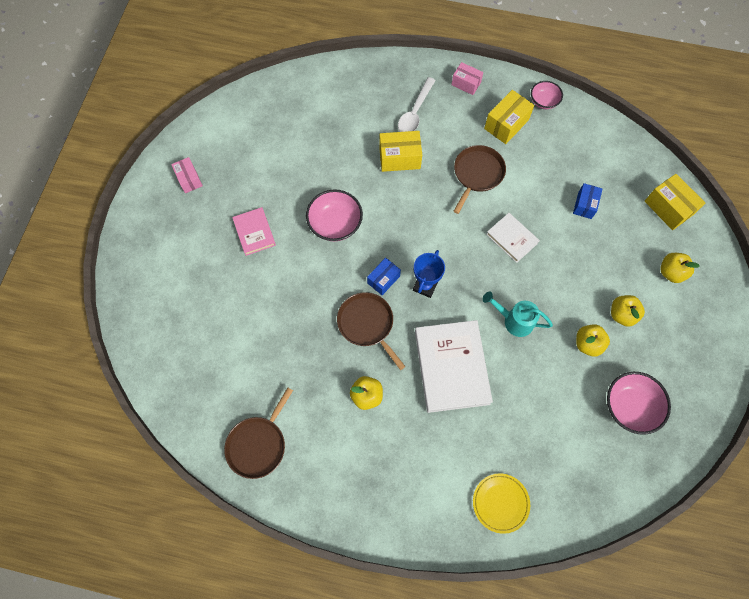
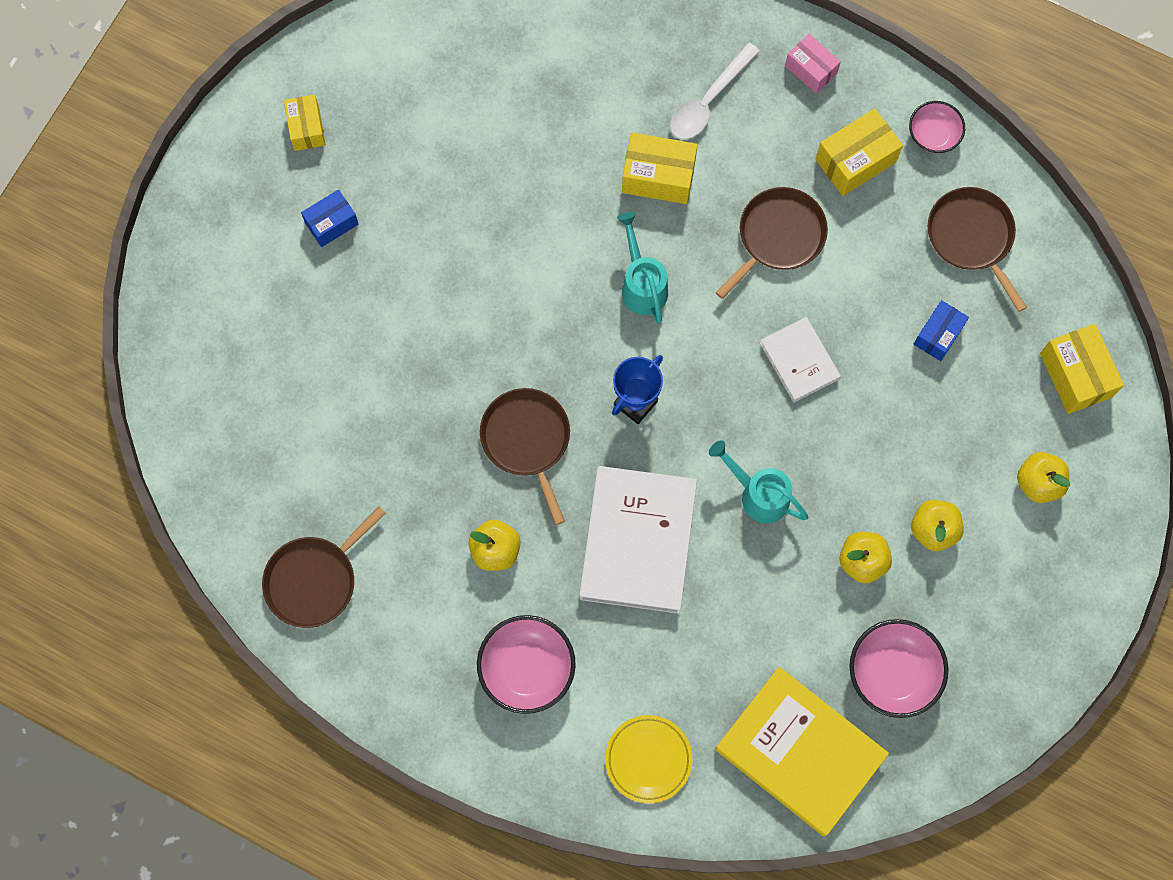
camera: 15 degrees right, 5 degrees up
(189, 179) = (306, 128): pink box -> yellow box
(254, 232) = (389, 246): pink book -> none
(335, 224) = (521, 264): pink bowl -> pink bowl (527, 669)
(383, 279) = (573, 376): blue box -> blue box (331, 223)
(408, 219) = (642, 285): none -> turquoise watering can
(584, 149) = (972, 237): none -> brown pan
(591, 471) = (800, 752): none -> yellow book

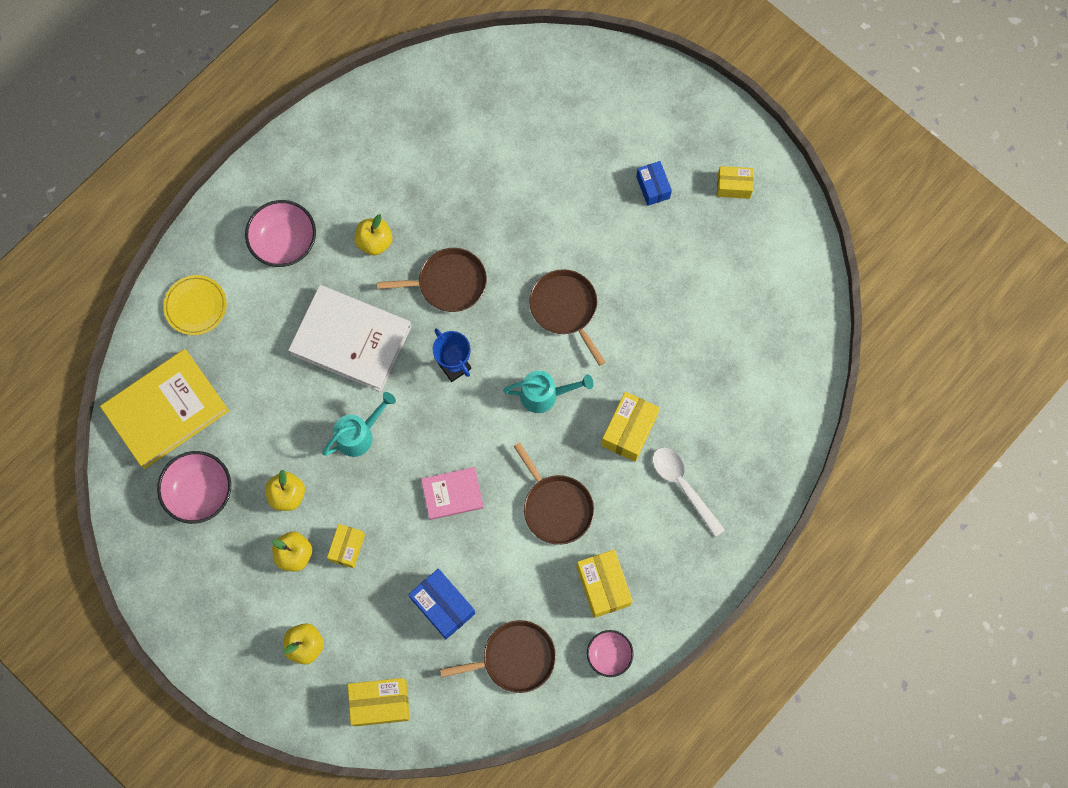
camera: 105 degrees right, 0 degrees up
(314, 580) = (390, 119): brown pan -> brown pan (565, 308)
(799, 361) = (452, 494): white book -> pink book
(811, 69) = (690, 574): pink box -> none
(904, 467) = (347, 548): none -> yellow box
(938, 335) = (443, 606): blue box -> blue box, size x1.52

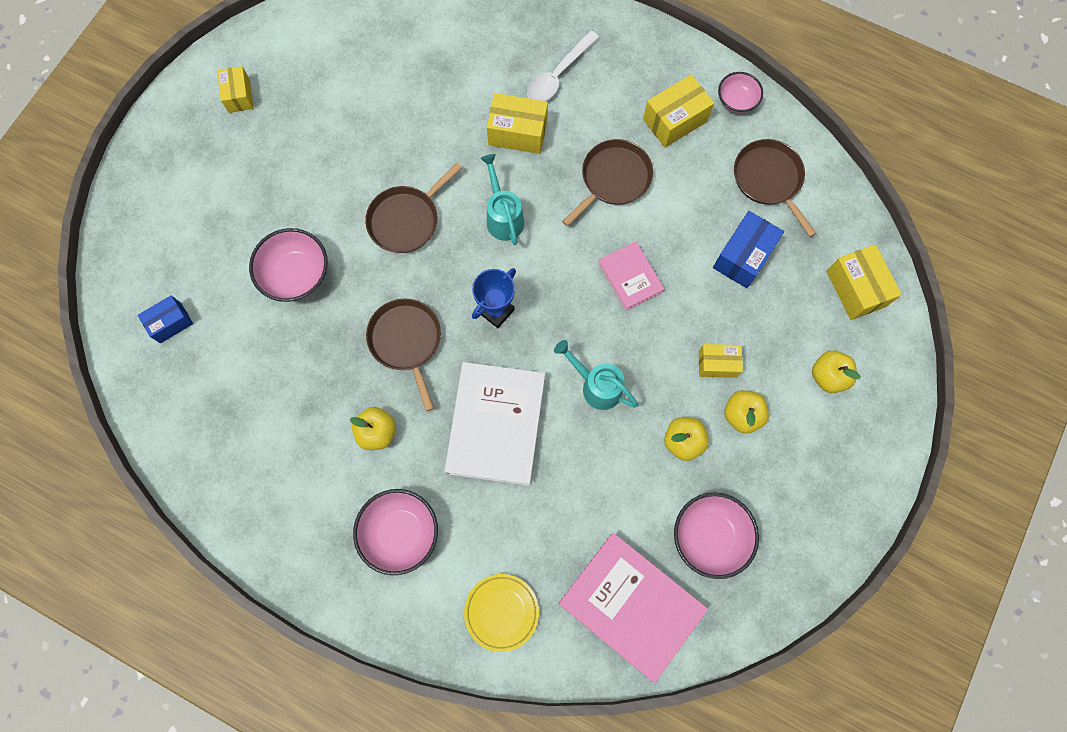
camera: 105 degrees left, 0 degrees up
(166, 410) = (631, 605): yellow book -> pink book
(538, 203) = (296, 275): none -> pink bowl
(653, 187) = (255, 169): blue box -> blue box (170, 323)

